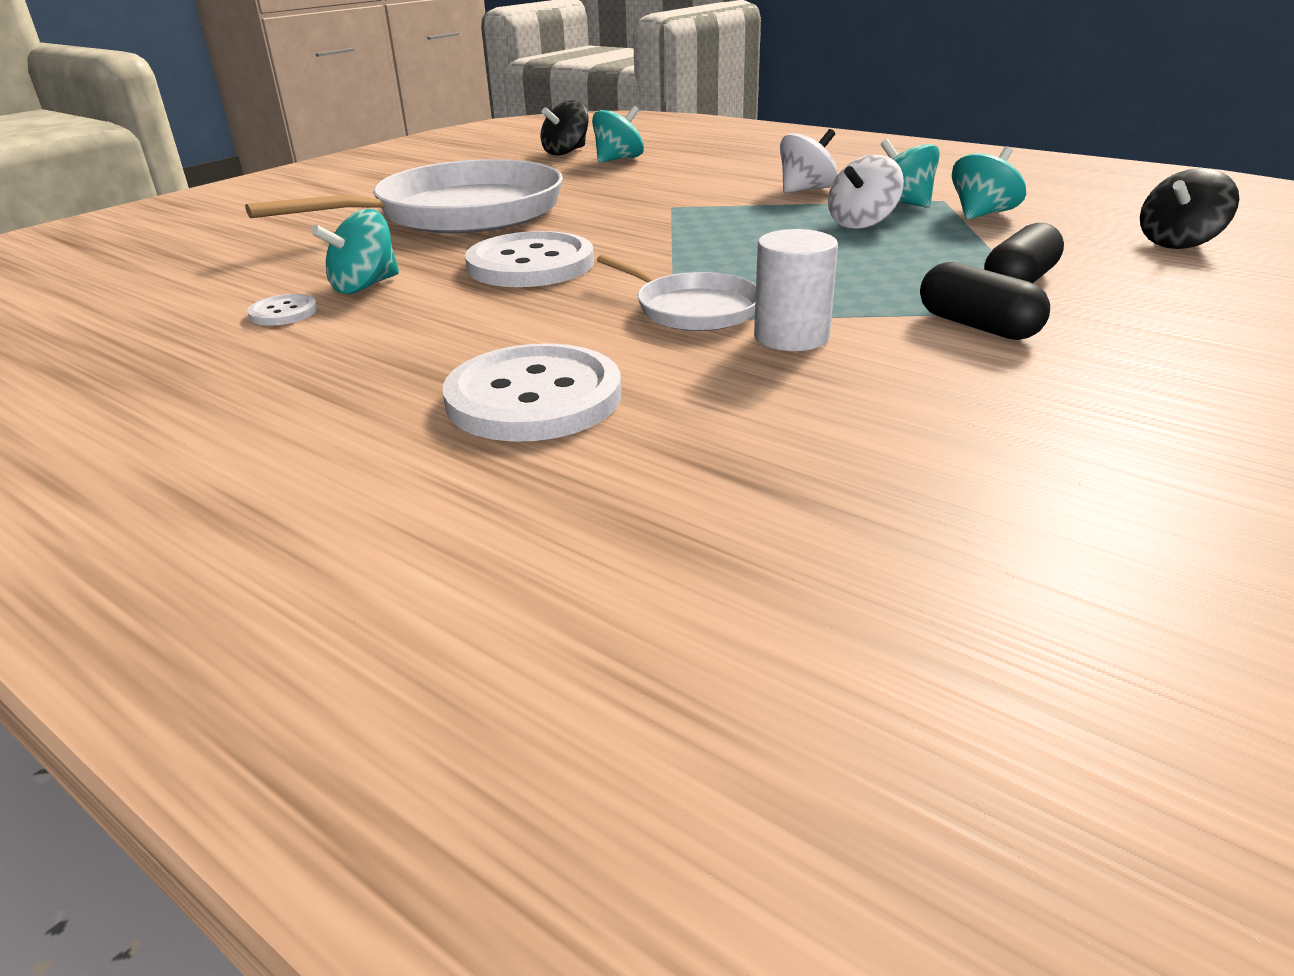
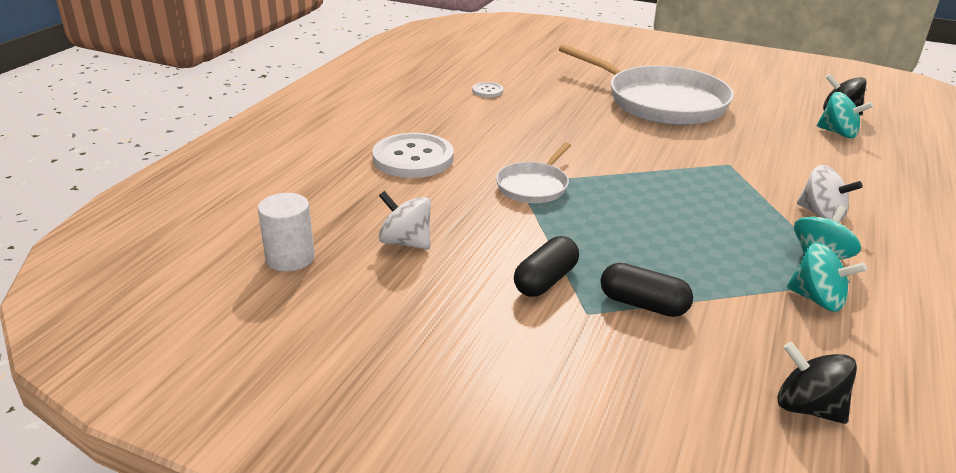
camera: 75 degrees right, 0 degrees up
(365, 286) = (528, 100): turquoise spinning top -> none
(530, 264) = (581, 134): white button -> none
(791, 336) = (505, 217): white cylinder -> white cylinder (290, 258)
(862, 223) = (744, 240): white spinning top -> white spinning top (406, 242)

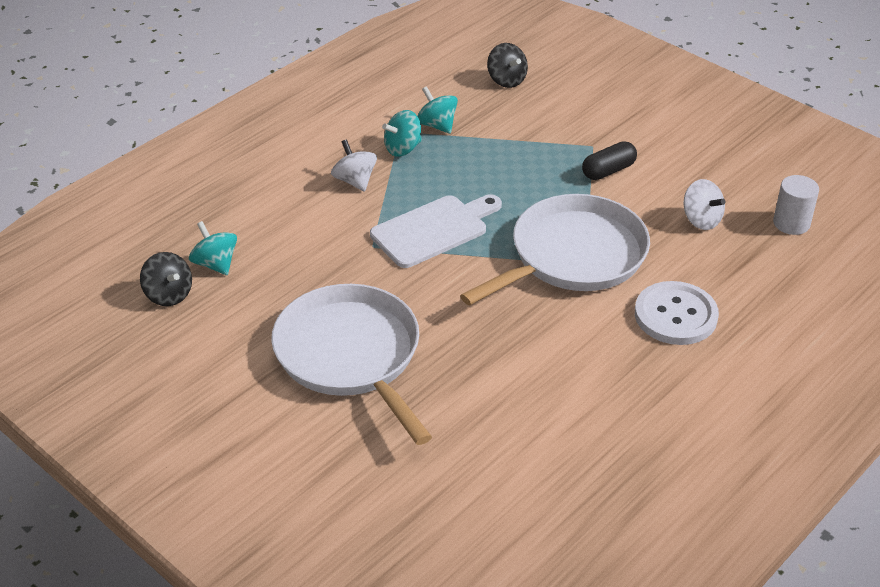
camera: 160 degrees left, 10 degrees up
(487, 91) = (551, 425): white button -> none
(534, 186) = (573, 256): white pan -> white pan, size x2.05
(643, 304) = (553, 143): black capsule -> none
(688, 185) = (434, 230): none -> white cutting board

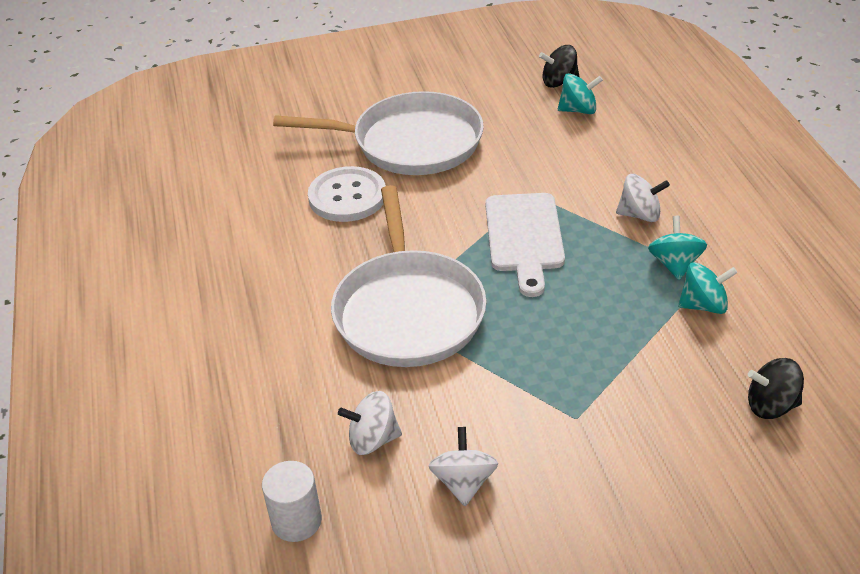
camera: 125 degrees right, 0 degrees up
(608, 171) = (518, 407): black capsule -> none
(675, 315) = (269, 340): white button -> white button (347, 196)
(688, 170) = (464, 482): none -> white spinning top

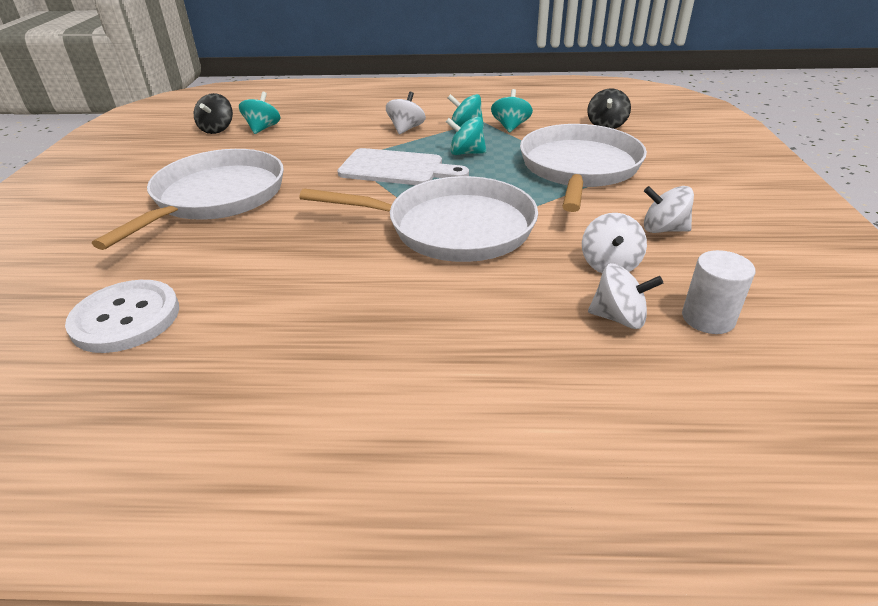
camera: 75 degrees left, 5 degrees down
(283, 453) = (619, 318): none -> white spinning top
(347, 196) = (260, 239): white button -> white button (126, 318)
(594, 282) = (466, 153): none -> turquoise spinning top
(600, 391) = (579, 168): none -> white pan

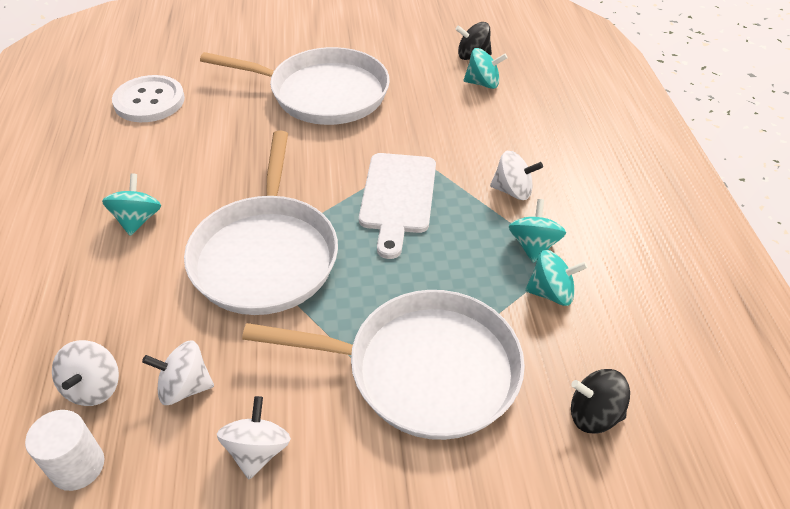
camera: 80 degrees right, 10 degrees up
(466, 153) = (451, 252): turquoise spinning top -> turquoise spinning top (137, 220)

